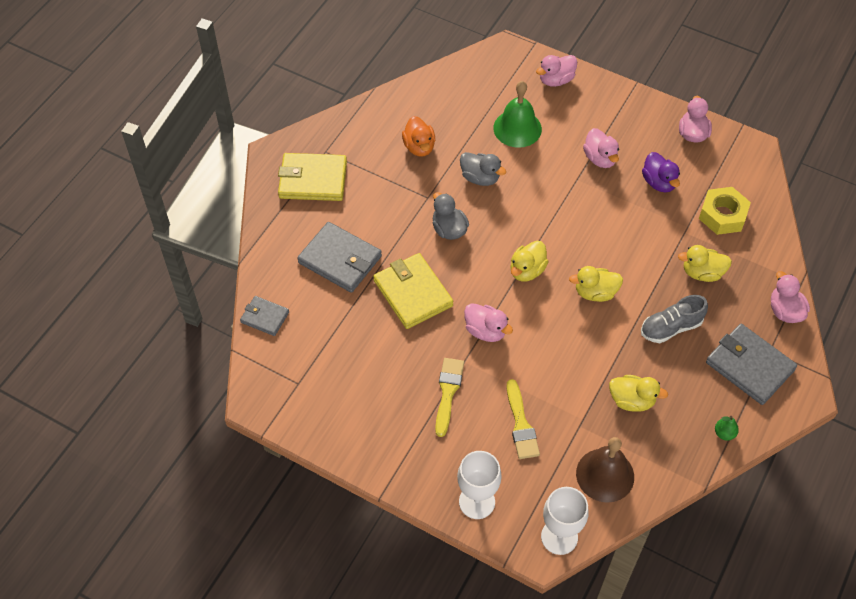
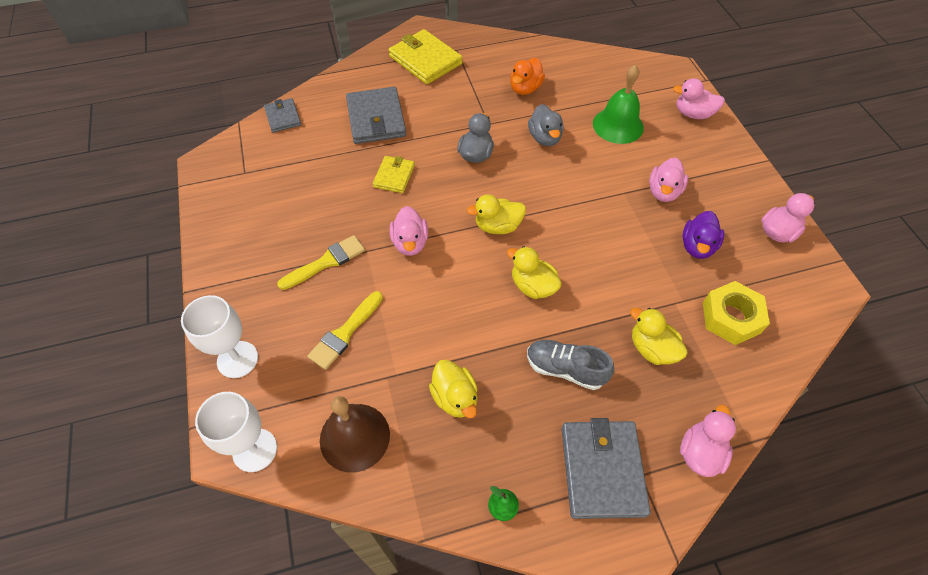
camera: 45 degrees right, 0 degrees up
(413, 293) = (394, 176): yellow wallet -> yellow wallet, size x0.57

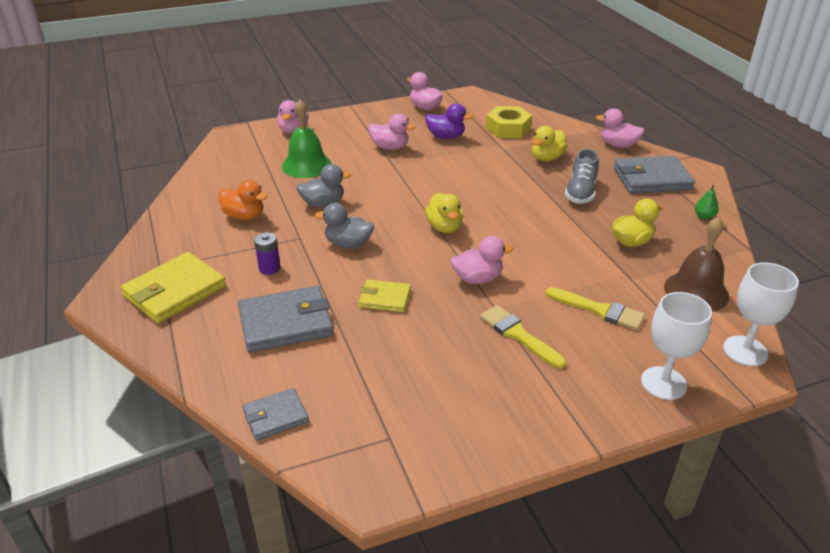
camera: 95 degrees left, 20 degrees down
(446, 107) = (269, 268): none -> purple battery
(533, 286) = (507, 207): yellow duck -> none

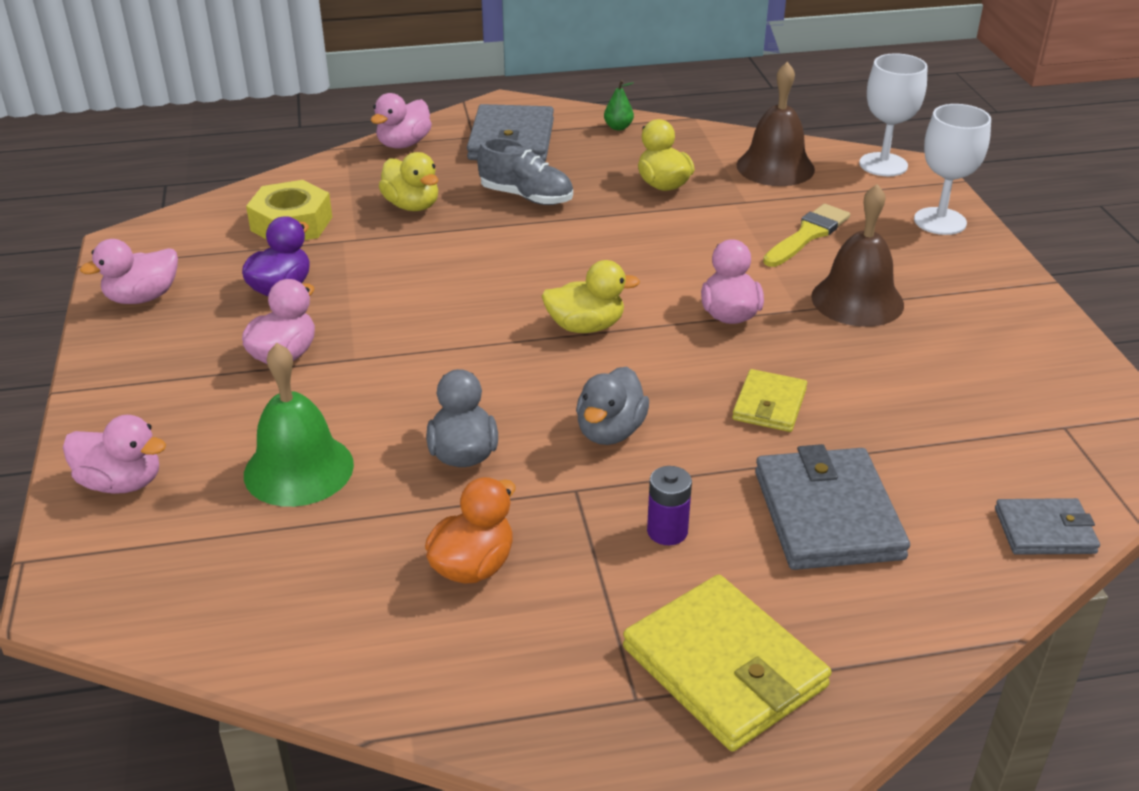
camera: 80 degrees left, 0 degrees up
(276, 416) = (1044, 531): grey wallet -> grey wallet turned 75 degrees counterclockwise
(518, 335) = (857, 300): yellow brush -> brown bell

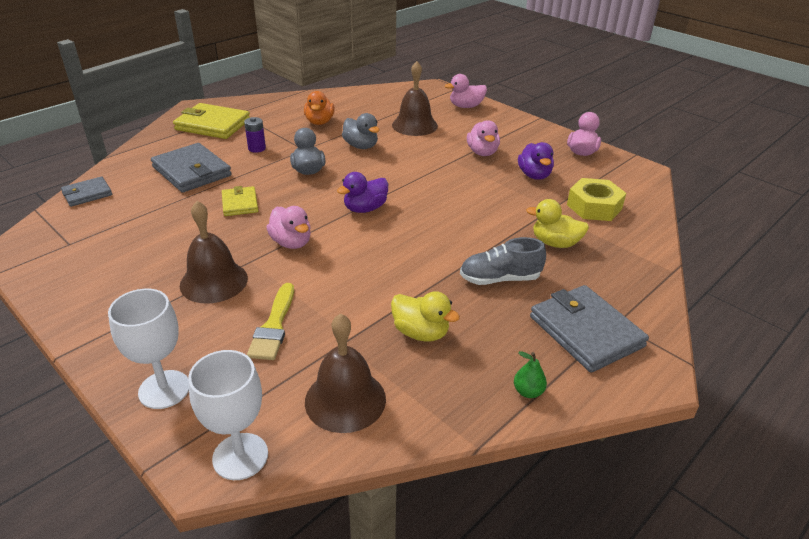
camera: 145 degrees right, 0 degrees up
(298, 469) = (414, 125): green bell -> brown bell
(403, 144) = (646, 291): pink duck -> none
(586, 326) = (365, 209): yellow duck -> purple duck

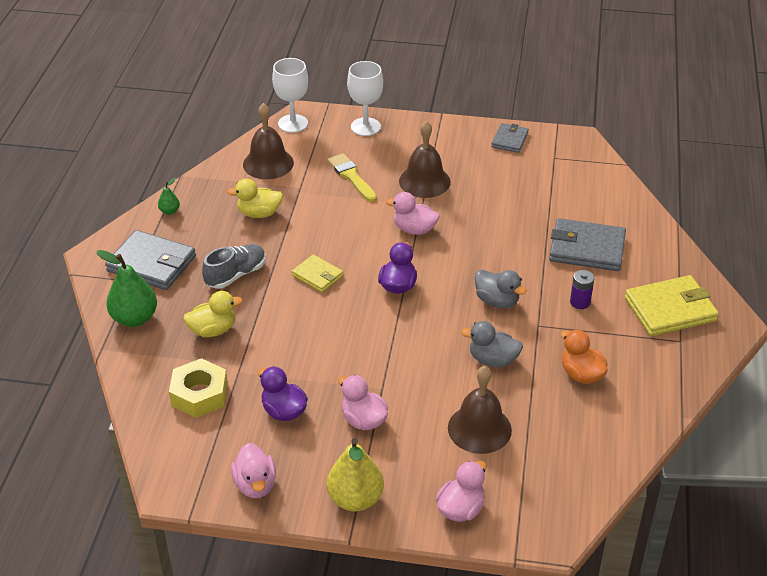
camera: 145 degrees right, 5 degrees up
(87, 194) = (619, 191): grey wallet -> grey wallet (509, 140)
(240, 203) = (499, 240): yellow wallet -> yellow wallet (317, 275)
(522, 127) = (355, 499): none -> yellow pear
(629, 283) = (134, 318): none -> green pear

